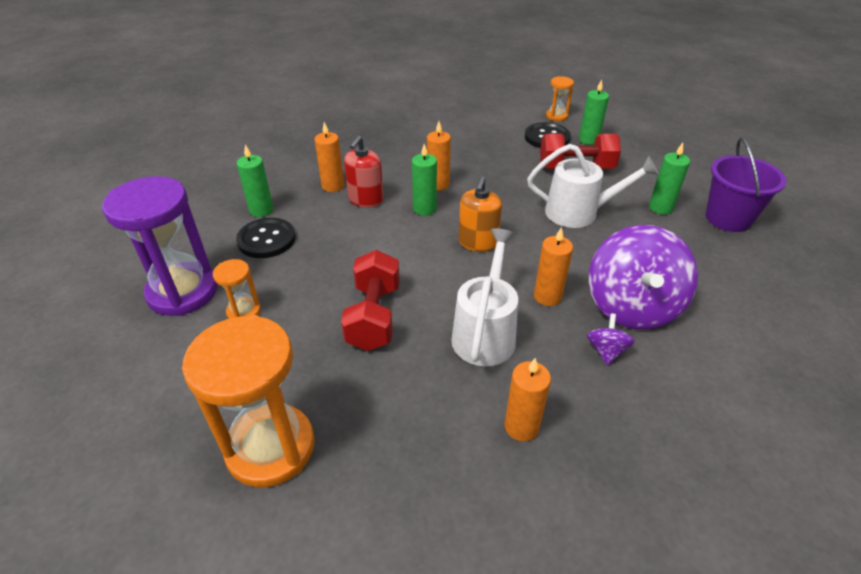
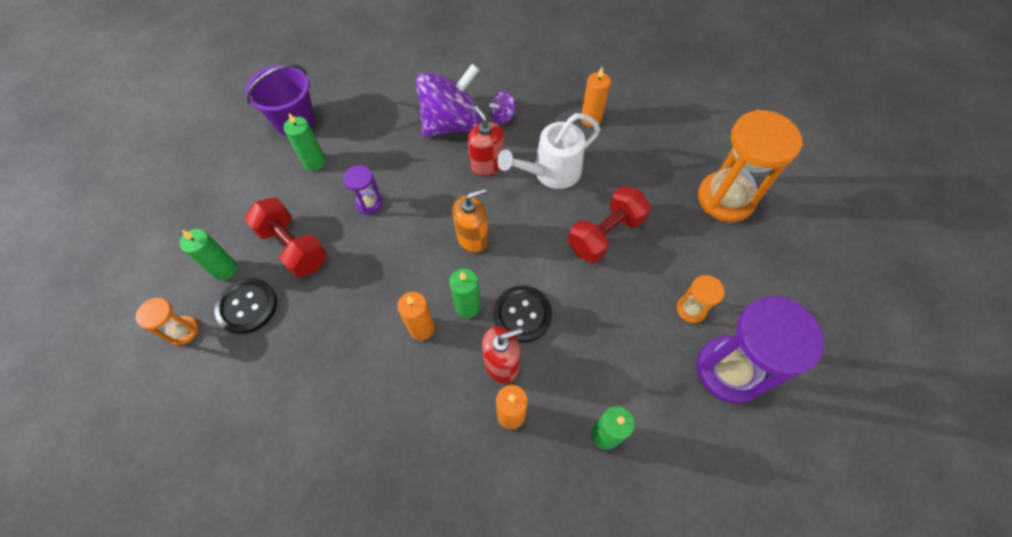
camera: 135 degrees left, 20 degrees up
(266, 239) = (627, 382): black button -> black button (522, 314)
(547, 296) = (486, 165): orange candle -> red soap dispenser
(579, 213) = (369, 203): white watering can -> purple hourglass

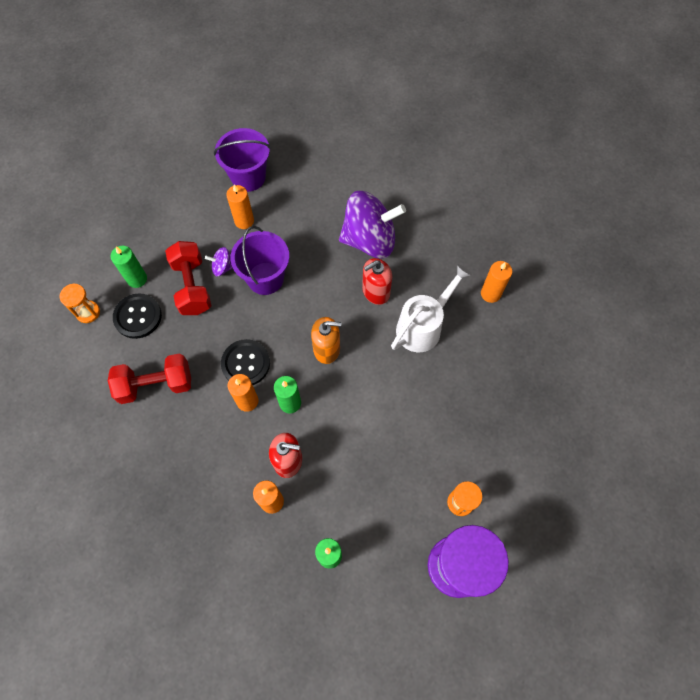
camera: 30 degrees right, 5 degrees up
(314, 162) = (244, 221): green candle -> orange candle
(369, 203) = (265, 278): purple hourglass -> purple bucket
(486, 165) = (376, 291): red soap dispenser -> red soap dispenser turned 120 degrees counterclockwise
(502, 116) = (416, 253): purple spinning top -> purple spinning top (223, 267)
(522, 314) = (326, 432): black button -> black button (246, 363)
(550, 173) = (423, 326): white watering can -> white watering can turned 135 degrees clockwise
(605, 234) = (433, 403): red dumbbell -> red dumbbell (156, 385)
(725, 199) = (558, 427): orange hourglass -> none

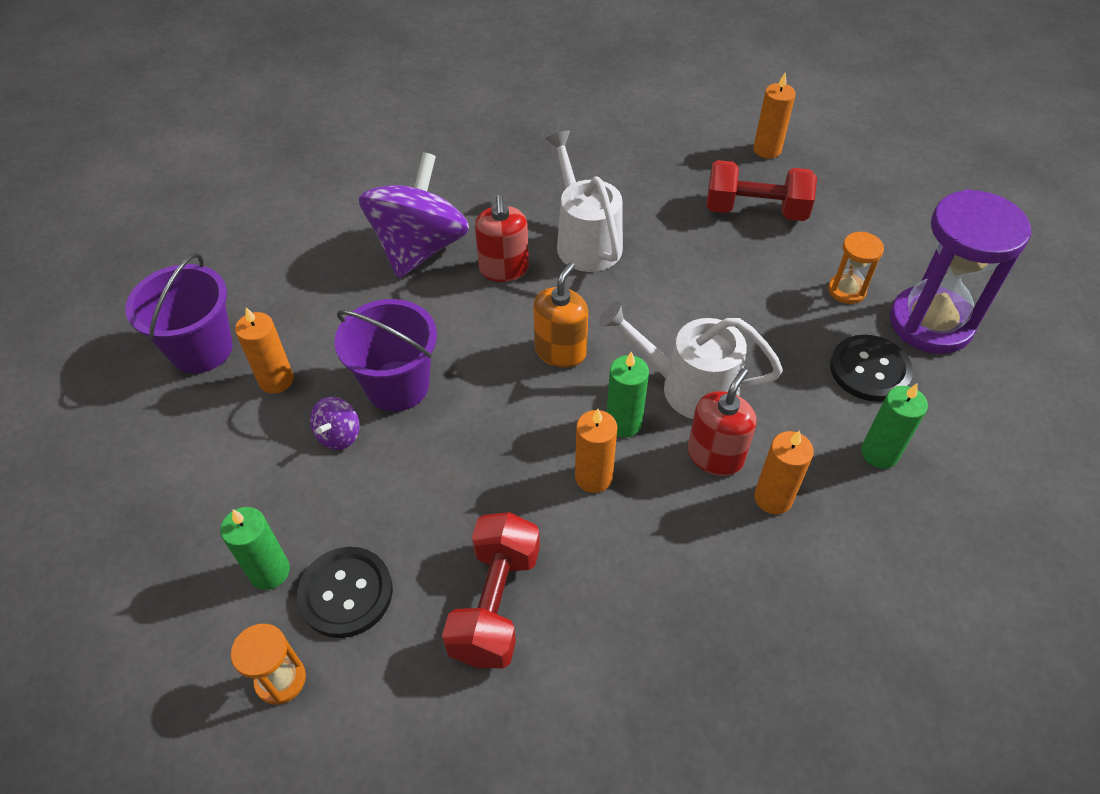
camera: 65 degrees left, 15 degrees down
(192, 286) = (344, 489): red dumbbell -> red dumbbell (755, 210)
(246, 363) = (528, 458): black button -> black button (869, 370)
(331, 428) = (687, 387): none -> white watering can
(490, 293) = (577, 165): orange candle -> orange candle (767, 150)

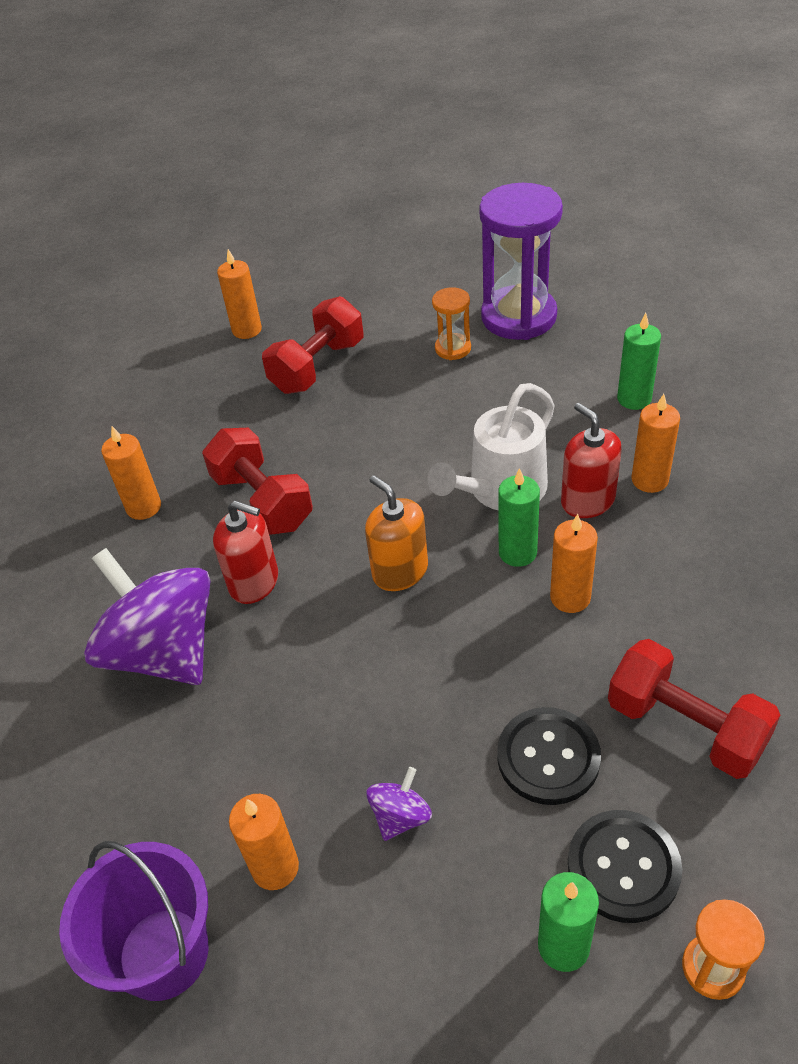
camera: 60 degrees left, 5 degrees down
(339, 435) = (400, 816): purple spinning top -> purple spinning top turned 105 degrees counterclockwise
(397, 386) = (361, 734): purple bucket -> none
(540, 179) = (144, 507): none -> orange candle
(584, 240) = (262, 501): white watering can -> red dumbbell
(869, 370) = (546, 370): black button -> black button (548, 757)

